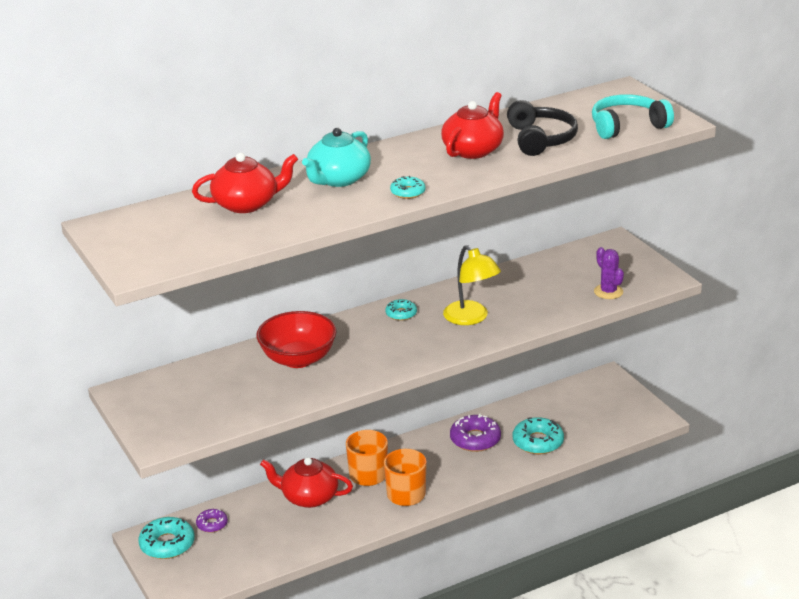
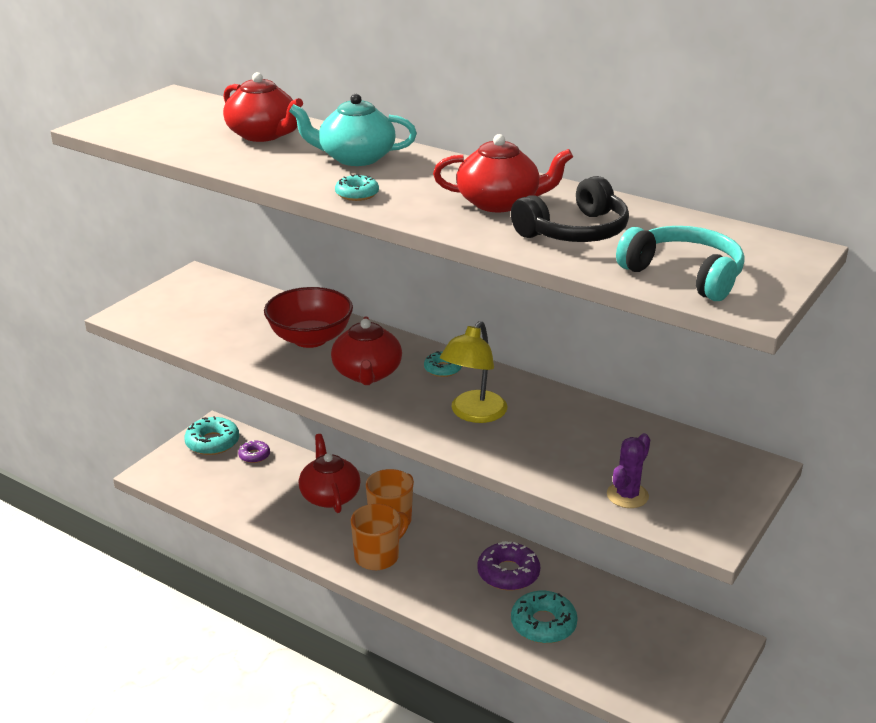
camera: 60 degrees right, 0 degrees up
(377, 346) = (367, 374): none -> red teapot

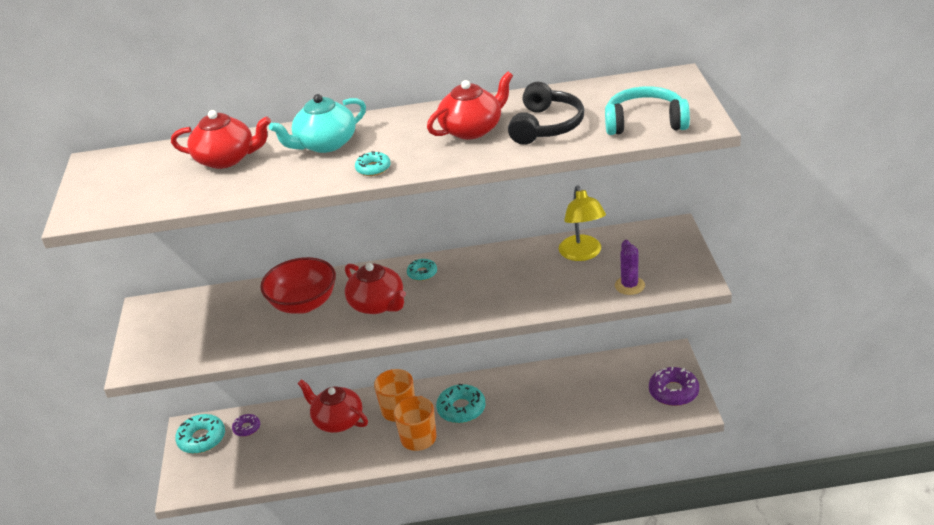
camera: 35 degrees left, 5 degrees up
(473, 414) = (481, 290): yellow lamp -> yellow lamp (582, 254)
(508, 573) = (511, 394): purple donut -> purple donut (673, 392)
(543, 624) = (566, 410): turquoise donut -> turquoise donut (461, 409)

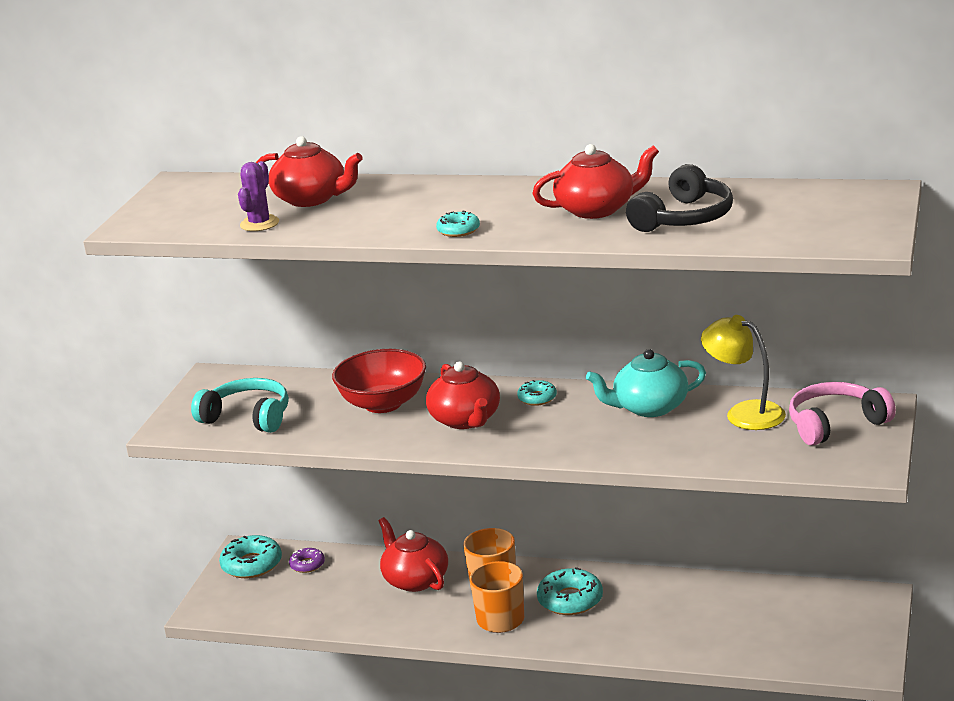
camera: 20 degrees right, 10 degrees down
(325, 144) = (424, 200): turquoise teapot -> turquoise teapot (649, 407)
(582, 254) = (744, 413): yellow lamp -> yellow lamp turned 120 degrees clockwise
(629, 286) = (780, 456): purple cactus -> purple cactus (259, 224)
(645, 122) = (804, 231): turquoise headphones -> turquoise headphones (248, 417)
(652, 250) = (835, 424): none -> pink headphones
(673, 392) = (855, 640): purple donut -> none

